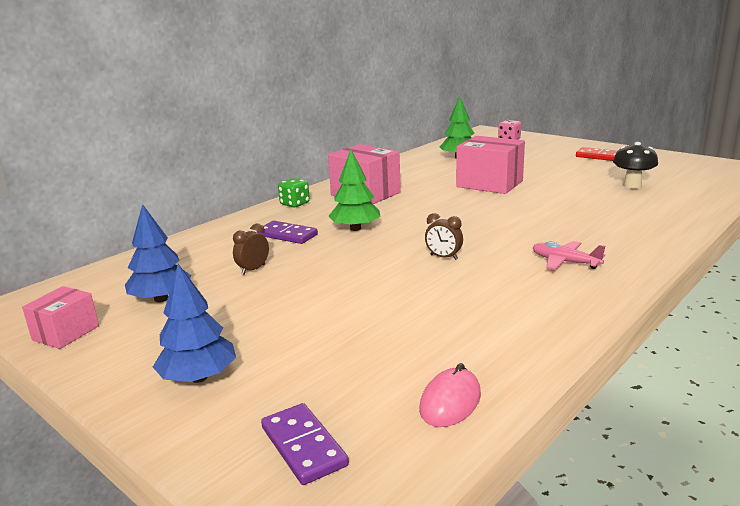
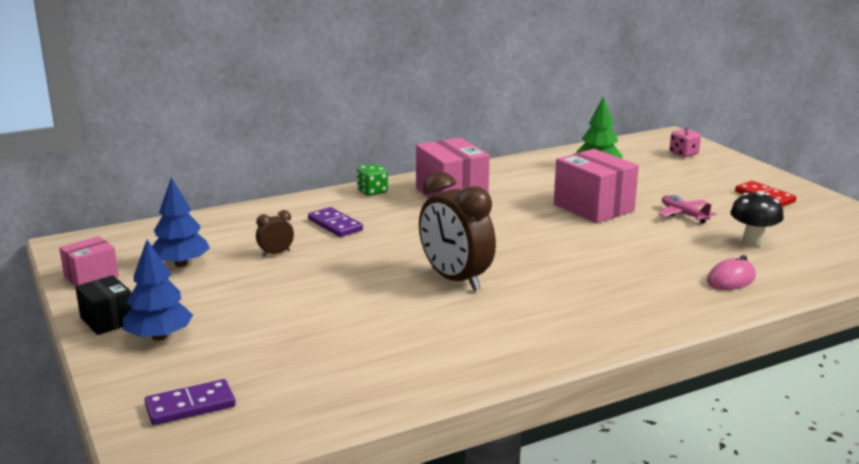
camera: 20 degrees right, 0 degrees up
(121, 374) = (107, 320): none -> black box
(303, 446) = (190, 406): purple domino -> purple domino turned 75 degrees clockwise
(355, 228) = (403, 231): green tree -> none
(443, 257) = (455, 279): brown clock -> brown clock, size x2.26
(450, 402) = (326, 404): pink mouse -> pink mouse (731, 279)
(565, 262) = (566, 311): pink plane -> pink plane (683, 215)

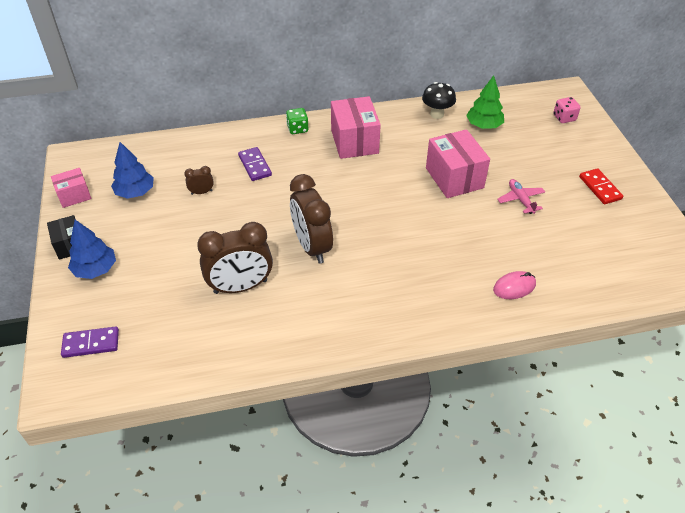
camera: 15 degrees right, 25 degrees up
(381, 324) = (240, 287): none -> brown clock
(752, 242) = (557, 244): black mushroom -> black mushroom (437, 114)

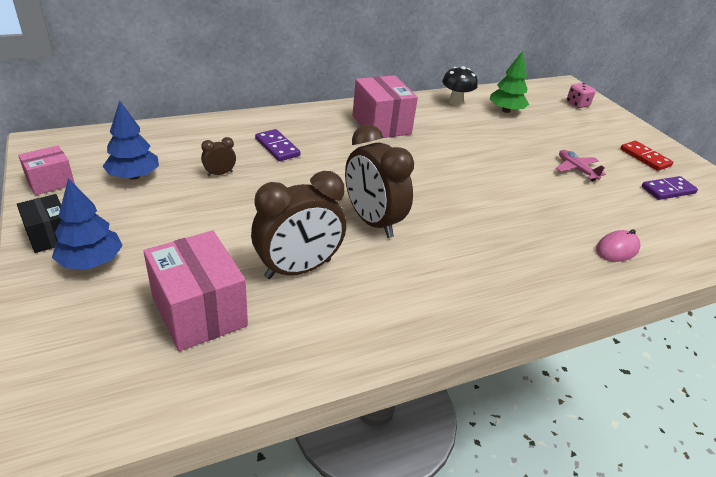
camera: 15 degrees left, 10 degrees down
(91, 343) = (97, 356): purple domino -> purple domino (668, 190)
(297, 129) = (315, 115): green dice -> none
(454, 178) = (500, 153): pink box -> pink box (199, 311)

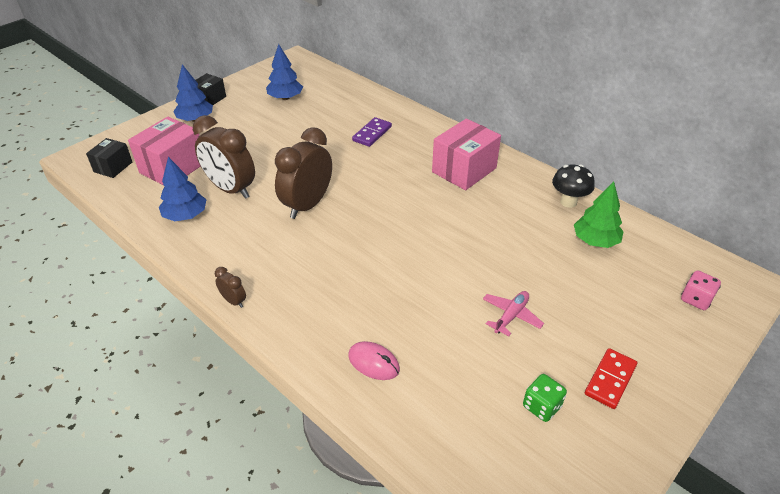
camera: 70 degrees right, 5 degrees up
(50, 182) = (258, 77): pink box -> none
(130, 382) = (113, 167): none -> black box
(219, 173) = (315, 124): brown clock -> brown clock (234, 301)
(326, 322) = (185, 215): none -> blue tree
(668, 190) = (541, 406): purple domino -> green dice

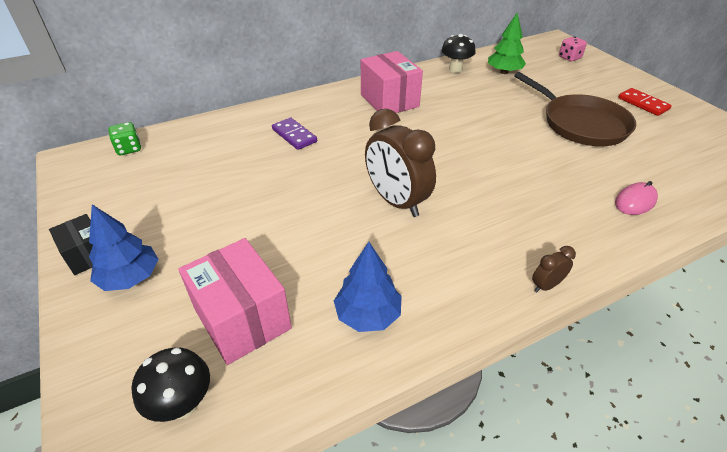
camera: 70 degrees left, 0 degrees up
(113, 167) = (183, 405): black box -> black mushroom
(231, 189) = (332, 261): brown clock -> none
(285, 98) = (161, 182): blue tree -> none
(511, 316) = (581, 124): pink plane -> brown pan
(541, 406) = (671, 134): green dice -> green dice (129, 149)

